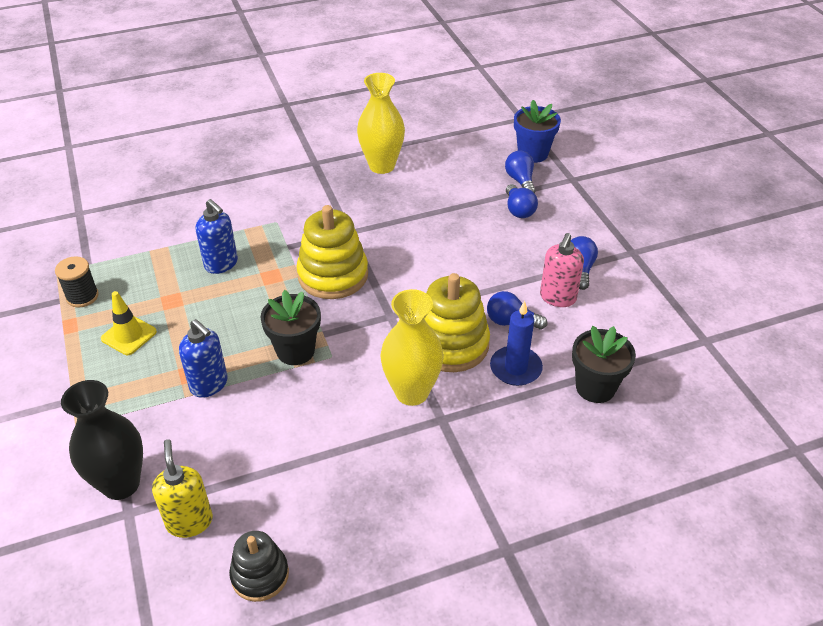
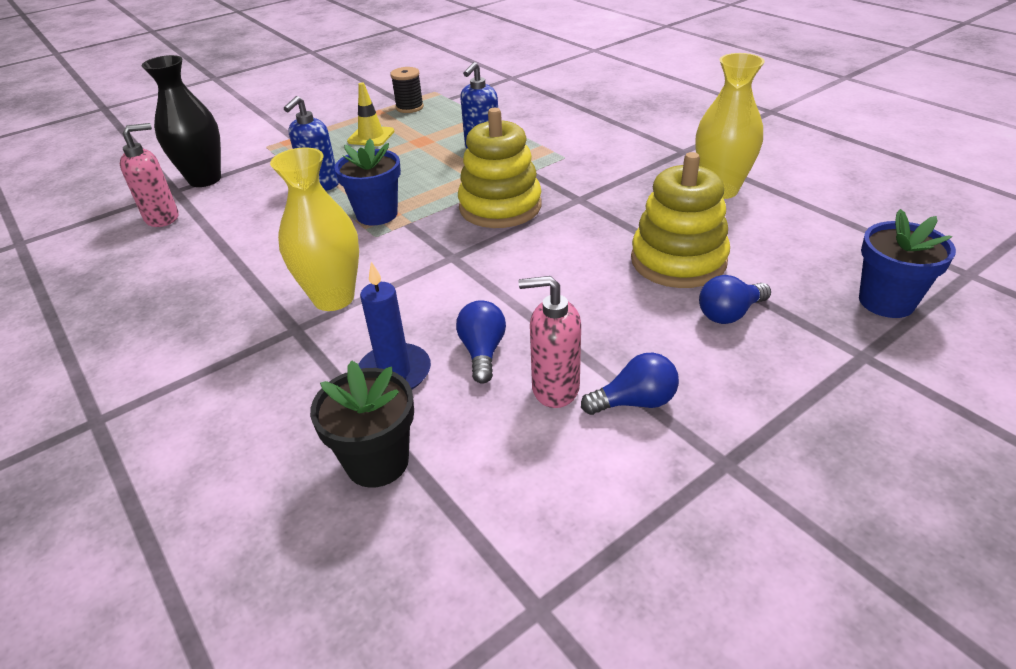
camera: 75 degrees right, 5 degrees down
(189, 521) = (163, 218): yellow soap dispenser -> pink soap dispenser
(260, 575) = (98, 266): black stacking toy -> none
(295, 351) = (377, 214): black flower pot -> blue flower pot
(451, 344) = (421, 310): yellow stacking toy -> yellow stacking toy (678, 261)
(520, 181) = (802, 302): blue light bulb -> none

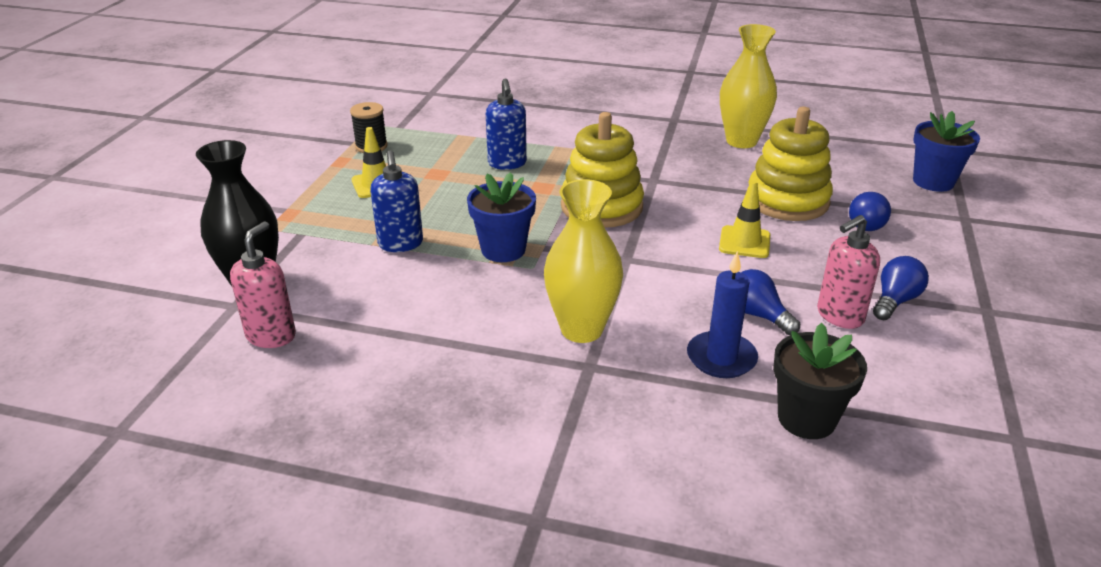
camera: 40 degrees left, 5 degrees down
(573, 283) = (744, 242): none -> yellow traffic cone

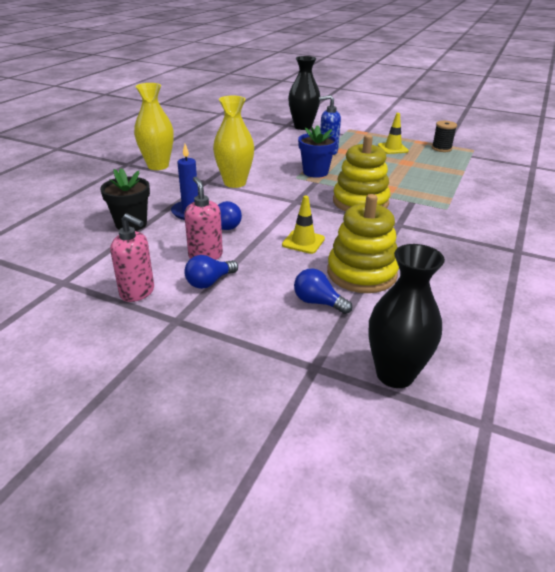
camera: 100 degrees right, 0 degrees up
(271, 335) = (263, 130): pink soap dispenser -> pink soap dispenser (137, 292)
(507, 163) = (421, 181): blue soap dispenser -> none
(741, 141) = (477, 276): yellow vase -> yellow vase (158, 166)
(895, 301) = (209, 282): blue light bulb -> blue light bulb turned 90 degrees clockwise
(933, 182) = (395, 374): blue flower pot -> black vase

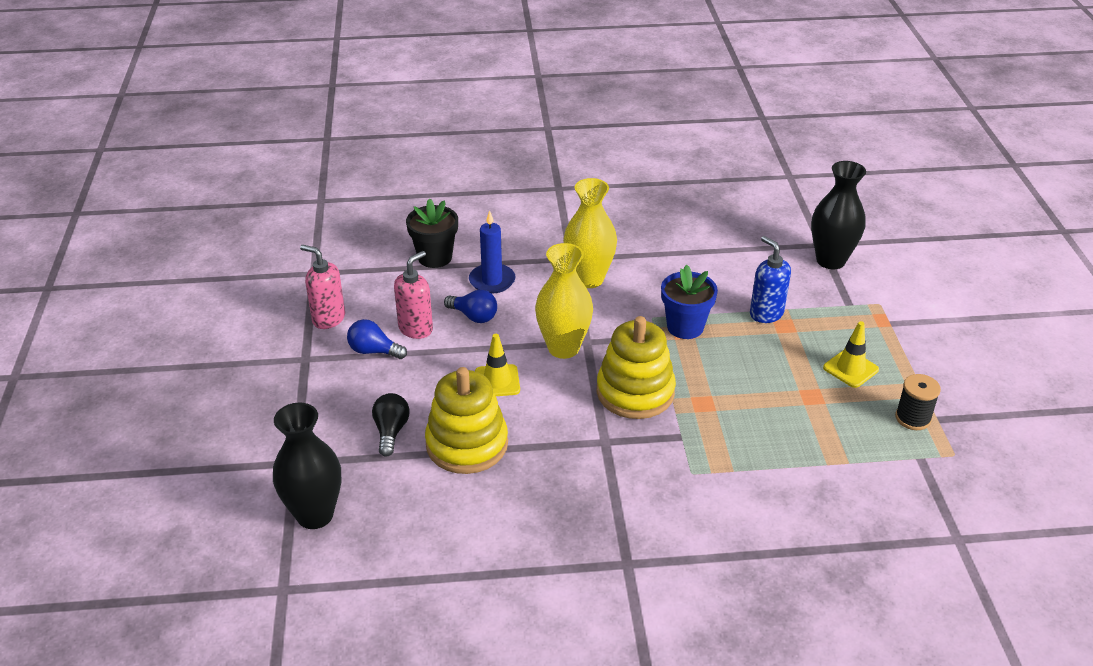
camera: 60 degrees right, 5 degrees up
(137, 292) = (328, 319): pink soap dispenser -> pink soap dispenser turned 120 degrees clockwise
(158, 166) = (575, 209): yellow vase -> yellow vase (563, 348)
(318, 302) = (391, 431): blue light bulb -> black light bulb

